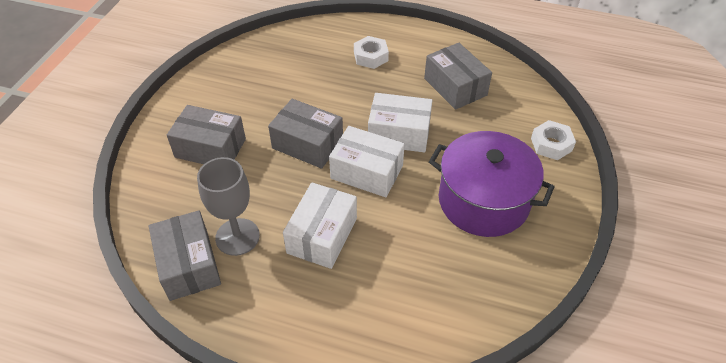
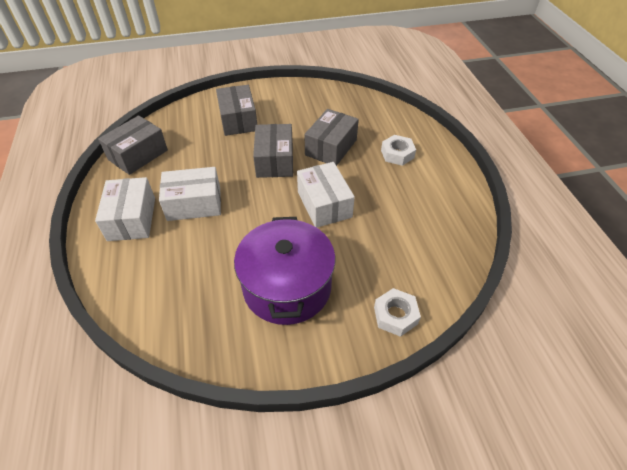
camera: 60 degrees right, 0 degrees up
(237, 237) = (171, 165): grey goblet -> none
(367, 172) = (269, 202): white box -> white box (132, 219)
(455, 87) = (410, 218): grey box -> grey box (331, 147)

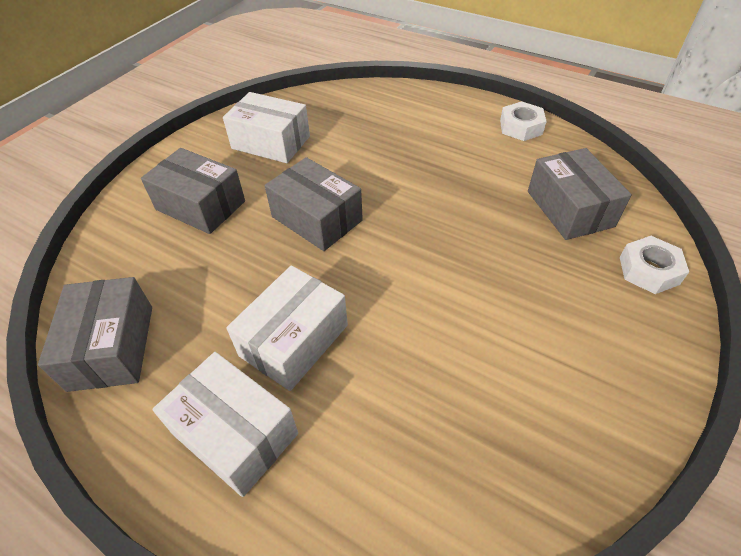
camera: 45 degrees left, 0 degrees up
(287, 287) = (533, 334): purple pot -> none
(324, 204) = (437, 223): white box -> white box (271, 142)
(331, 147) = (356, 164): grey box -> grey box (570, 208)
(397, 154) = (427, 128): white nut -> white nut (521, 127)

